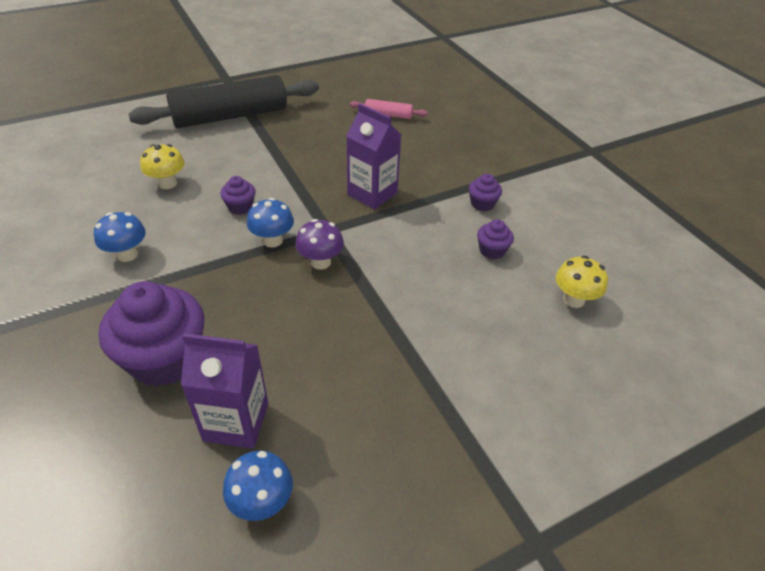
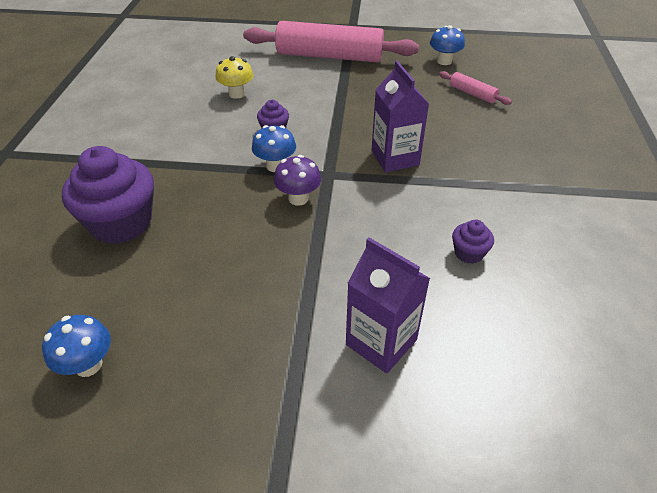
camera: 35 degrees right, 0 degrees up
(127, 254) = (164, 136): blue mushroom -> blue mushroom (444, 61)
(230, 116) = (329, 56): black rolling pin -> pink rolling pin
(236, 422) = (125, 294): purple carton -> purple carton (381, 342)
(482, 204) = (498, 205): purple cupcake -> none
(573, 299) = (518, 339): yellow mushroom -> none

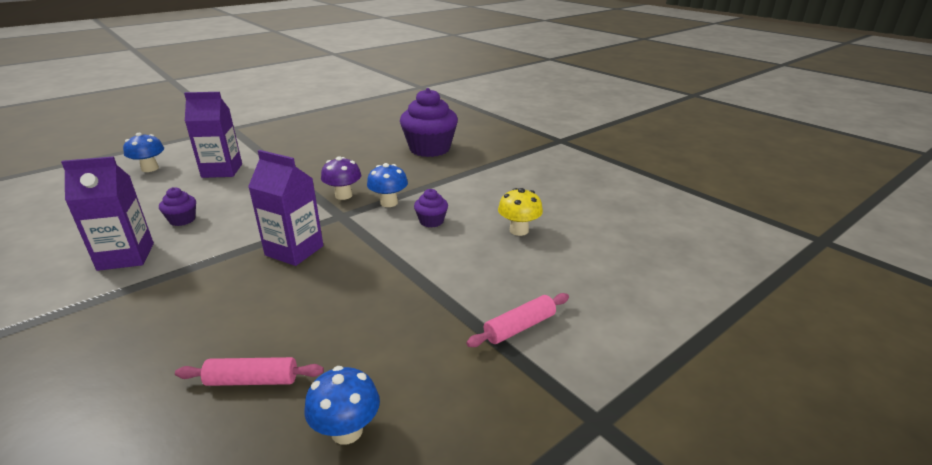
camera: 135 degrees right, 15 degrees down
(88, 365) = (356, 125): blue mushroom -> blue mushroom (150, 169)
(329, 56) = (520, 327): pink rolling pin -> pink rolling pin, size x0.43
(532, 226) = (126, 256): none -> purple carton

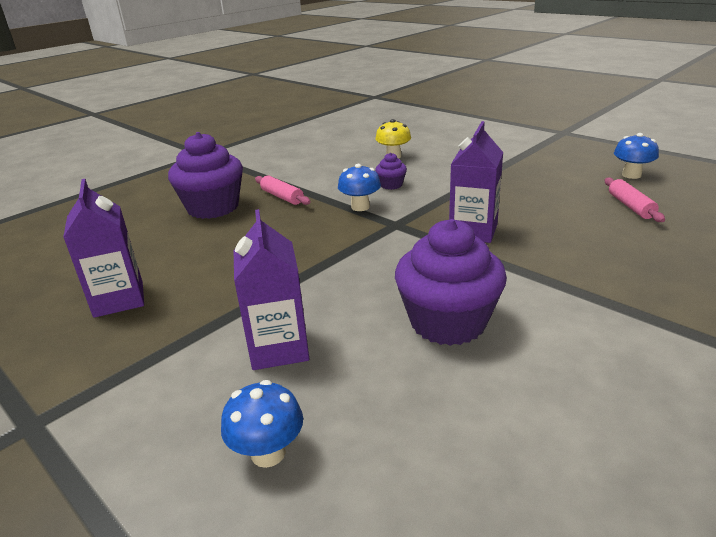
camera: 95 degrees left, 0 degrees up
(126, 256) = (551, 328): purple carton -> purple carton (119, 299)
(182, 220) = (448, 322): purple cupcake -> purple cupcake, size x2.19
(343, 195) = (349, 232): purple mushroom -> none
(520, 327) = (509, 148): pink rolling pin -> pink rolling pin (282, 197)

